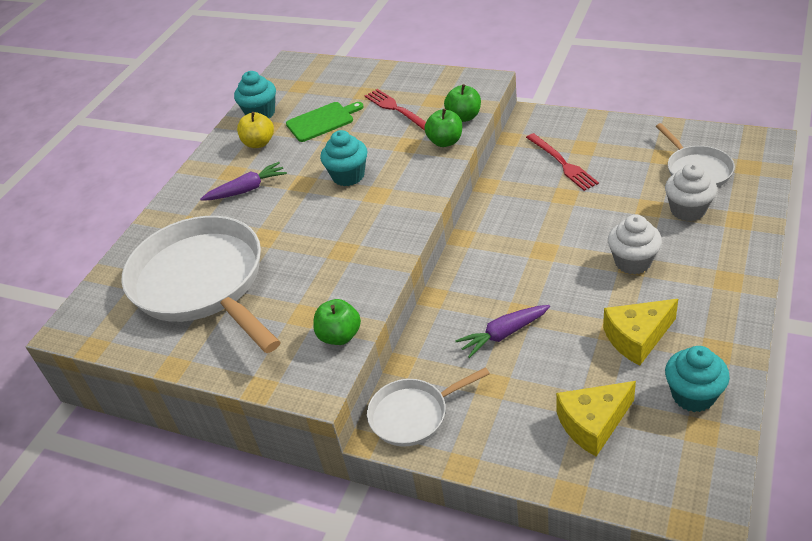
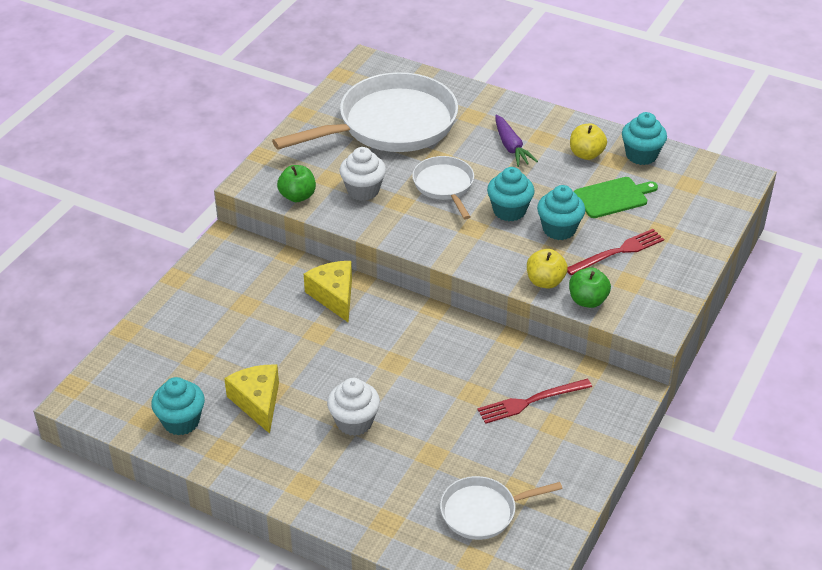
camera: 90 degrees right, 0 degrees up
(322, 121) = (613, 197): green cutting board -> green cutting board turned 90 degrees counterclockwise
(371, 144) = (559, 229): none -> turquoise cupcake
(413, 414) = (235, 257): white pan -> white pan (444, 186)
(445, 142) = (545, 281): green apple -> yellow apple
(503, 334) = (297, 318): purple carrot -> none
(593, 423) = (181, 355): yellow cheese -> yellow cheese (334, 296)
(688, 210) = (416, 484): white cupcake -> white cupcake (363, 190)

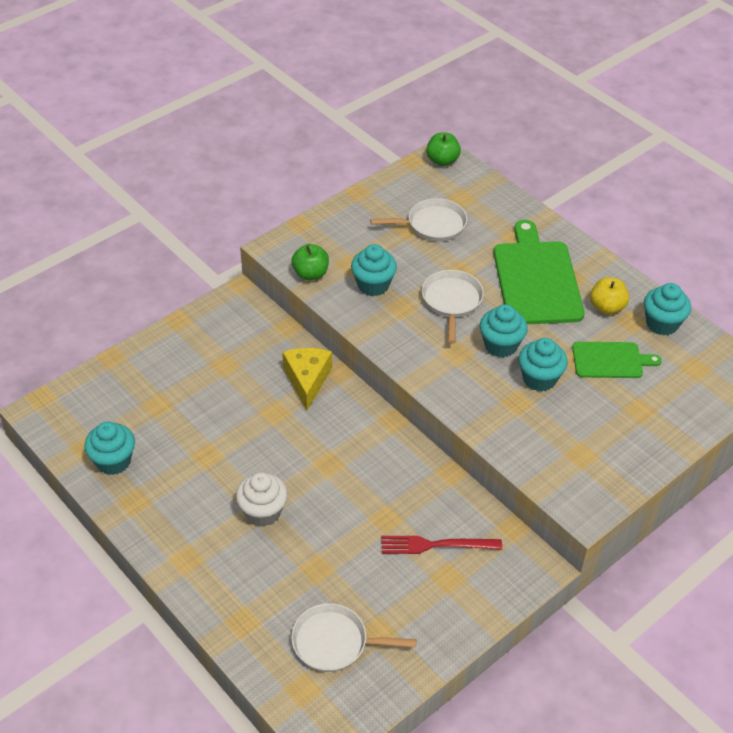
camera: 20 degrees right, 5 degrees up
(257, 402) = (188, 464): yellow cheese -> none
(363, 190) = (373, 285): white cupcake -> turquoise cupcake
(390, 125) = (432, 225): white pan -> white pan, size x0.50
(511, 147) = (536, 279): purple carrot -> green cutting board
(545, 281) = (498, 429): yellow apple -> none
(587, 300) = (529, 462): green apple -> green apple (442, 160)
(618, 252) = (585, 420): red fork -> none

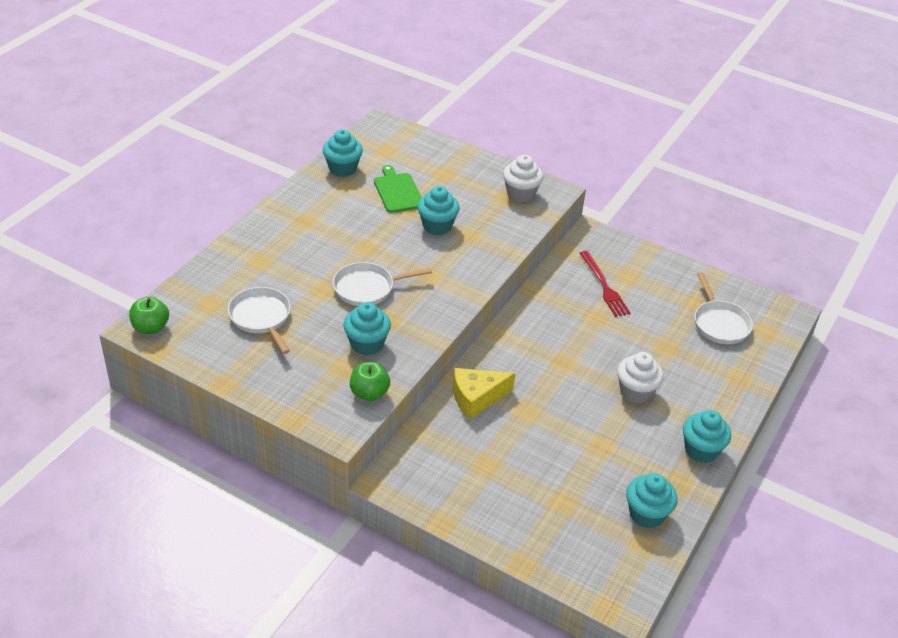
camera: 110 degrees left, 5 degrees down
(500, 345) = (409, 251): turquoise cupcake -> turquoise cupcake (701, 450)
(536, 279) = (316, 241): green cutting board -> none
(586, 473) = (521, 194): none -> white cupcake
(606, 307) = (335, 198): yellow apple -> none

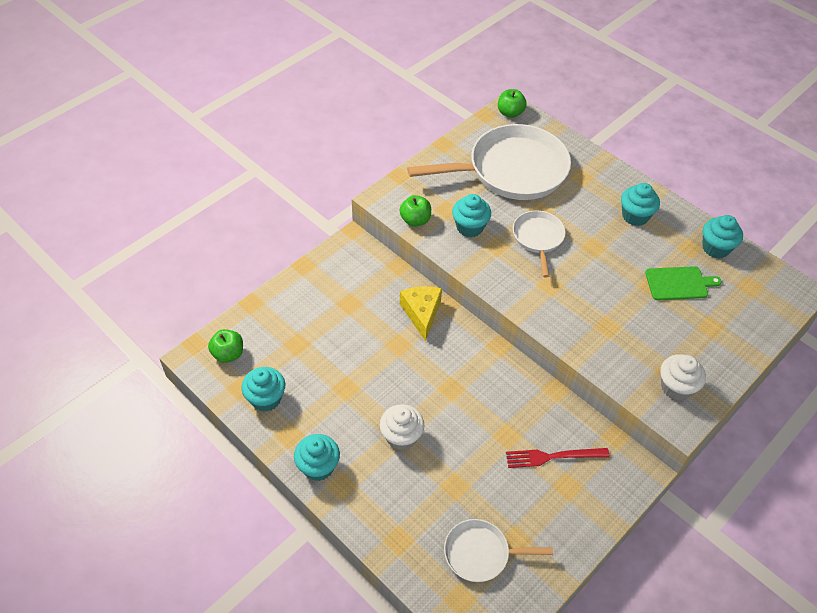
camera: 105 degrees right, 10 degrees up
(261, 318) = (511, 170): white pan -> white pan, size x1.99
(437, 226) = (622, 304): turquoise cupcake -> turquoise cupcake (635, 216)
(605, 568) = (228, 354): none -> green apple

